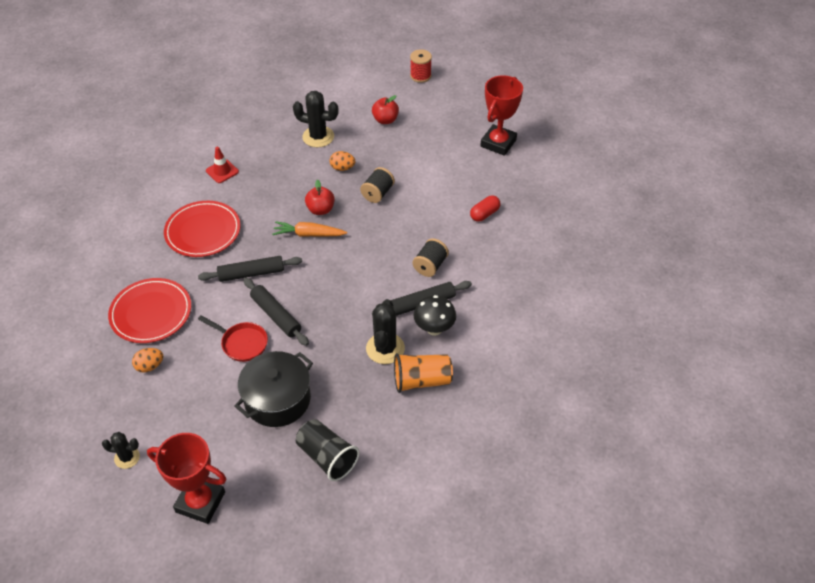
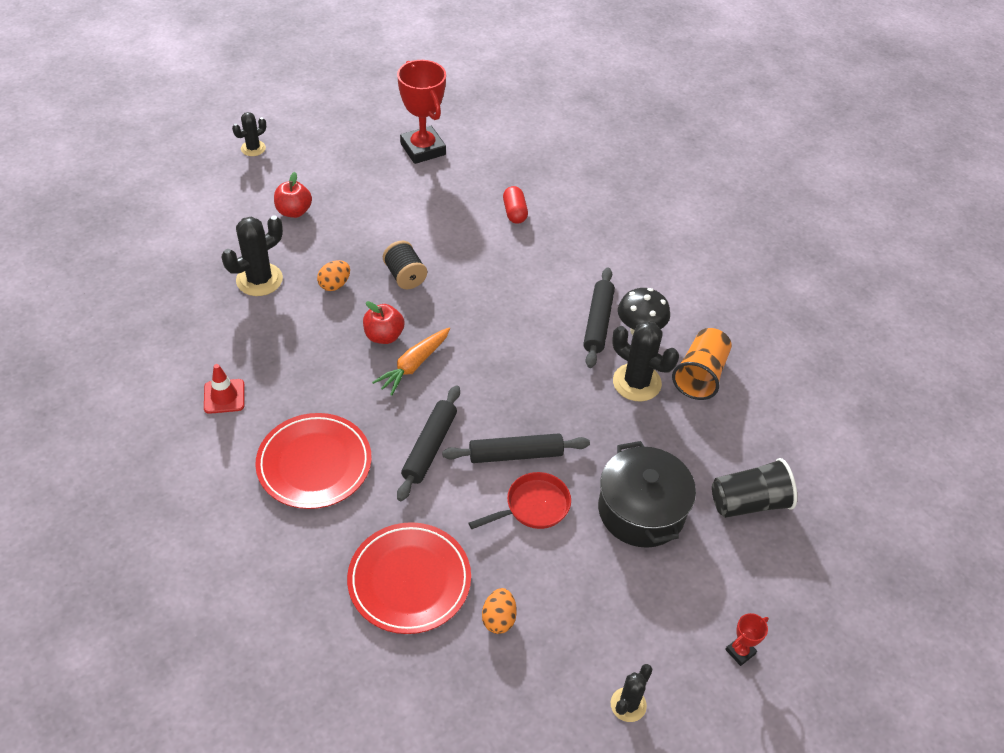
camera: 60 degrees left, 0 degrees up
(200, 502) = (740, 652): red trophy -> red trophy, size x0.44
(420, 76) = (253, 148): red spool -> black cactus
(430, 265) = (550, 289): black spool -> none

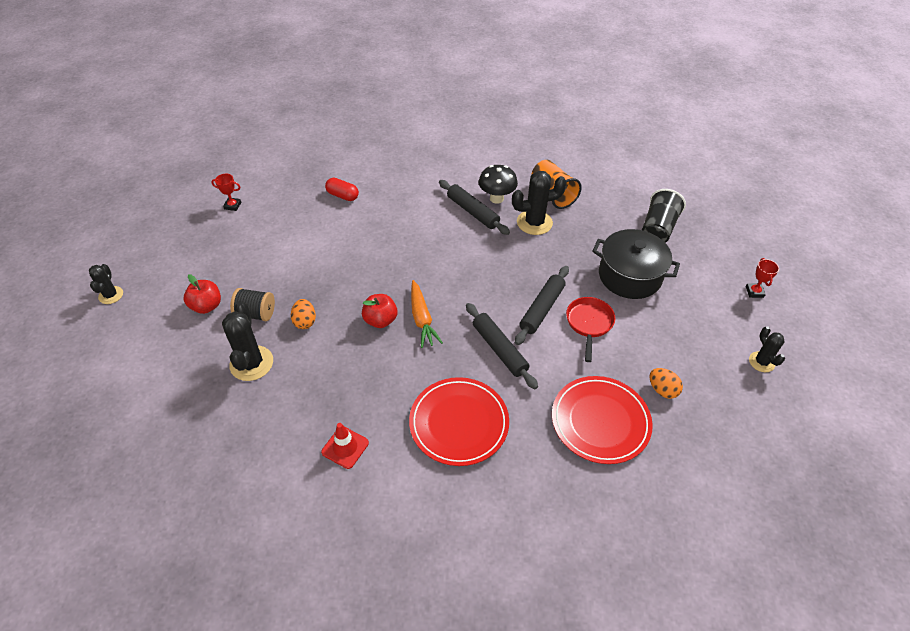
camera: 50 degrees left, 0 degrees up
(405, 276) = (338, 279): black spool -> black spool (256, 313)
(423, 149) = (232, 206): red trophy -> red trophy, size x0.44

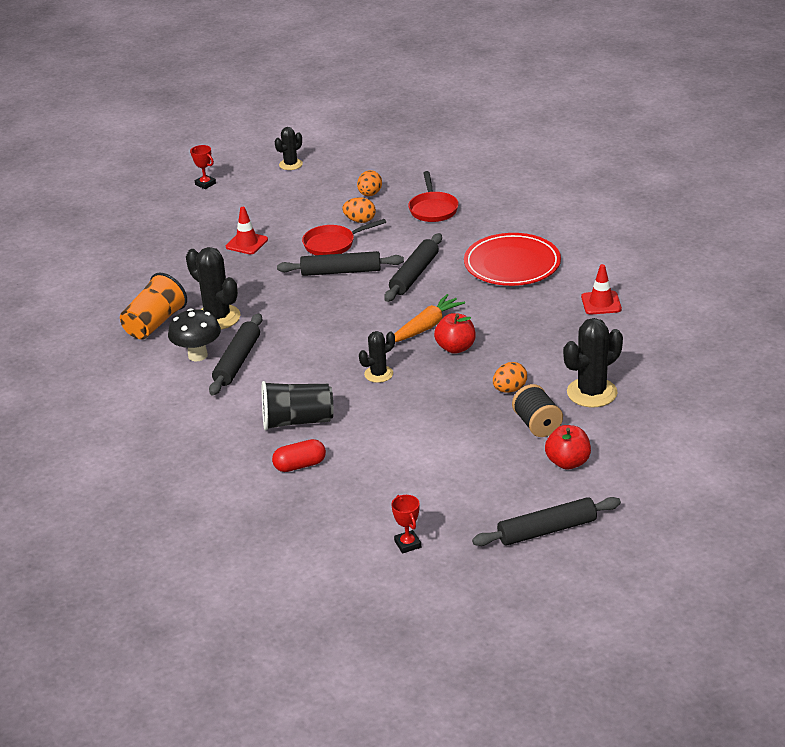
camera: 120 degrees left, 15 degrees down
(111, 295) = (639, 541): black cactus -> black cactus (378, 374)
(170, 263) = (547, 530): none -> black rolling pin
(342, 196) = (300, 465): red capsule -> red capsule turned 75 degrees clockwise
(600, 421) = (433, 209): red plate -> red pan
(616, 359) = (360, 221): none -> orange egg
(629, 276) = (246, 243): black pot -> red traffic cone
(658, 229) = (157, 248): black cup -> black cup (297, 421)
(754, 292) = (205, 184): red trophy -> red trophy turned 75 degrees clockwise

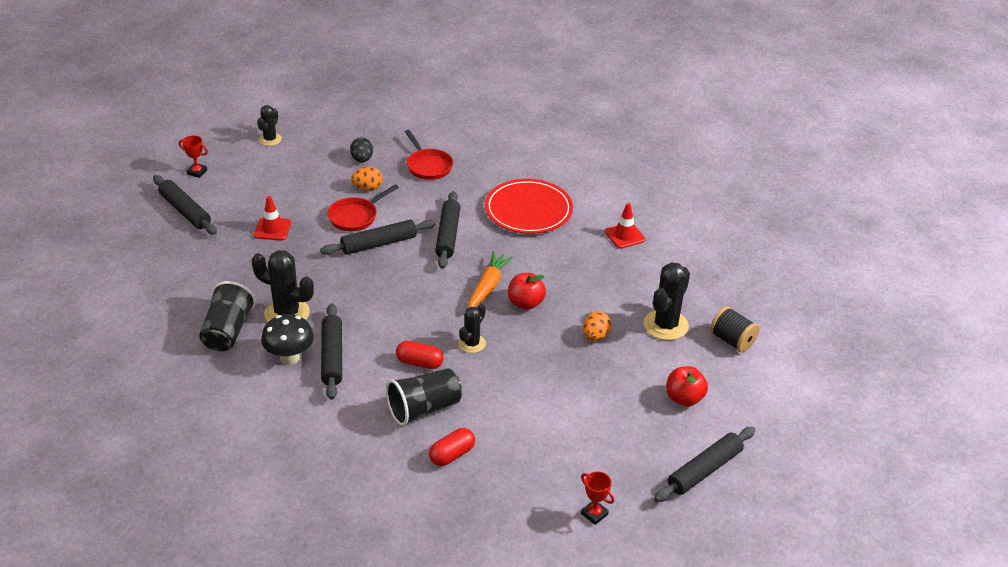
camera: 25 degrees left, 5 degrees up
(154, 323) = (228, 331): orange cup -> black cup
(175, 216) = (185, 211): none -> black rolling pin
(317, 381) = (419, 363): none -> red capsule
(370, 194) = (362, 159): orange egg -> black egg
(537, 424) = (638, 366): black spool -> black spool (732, 341)

